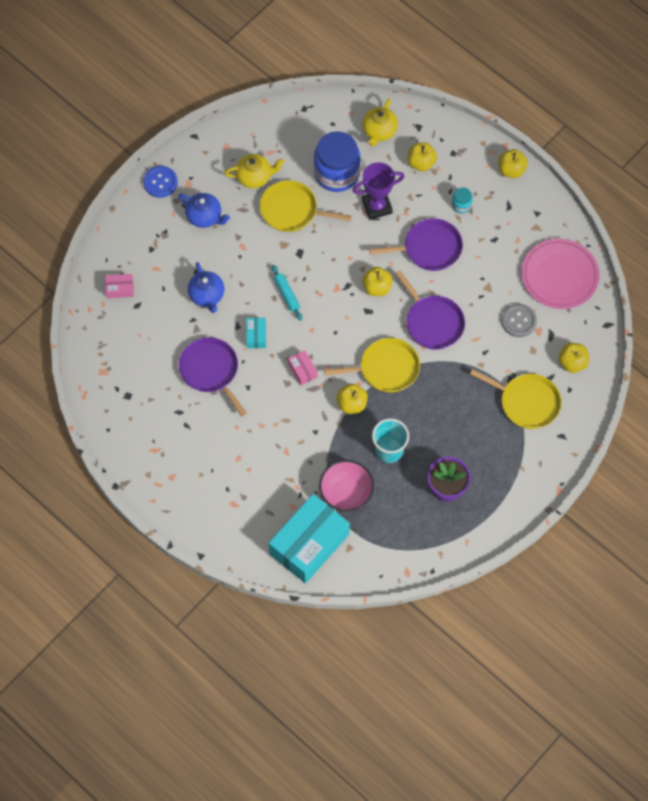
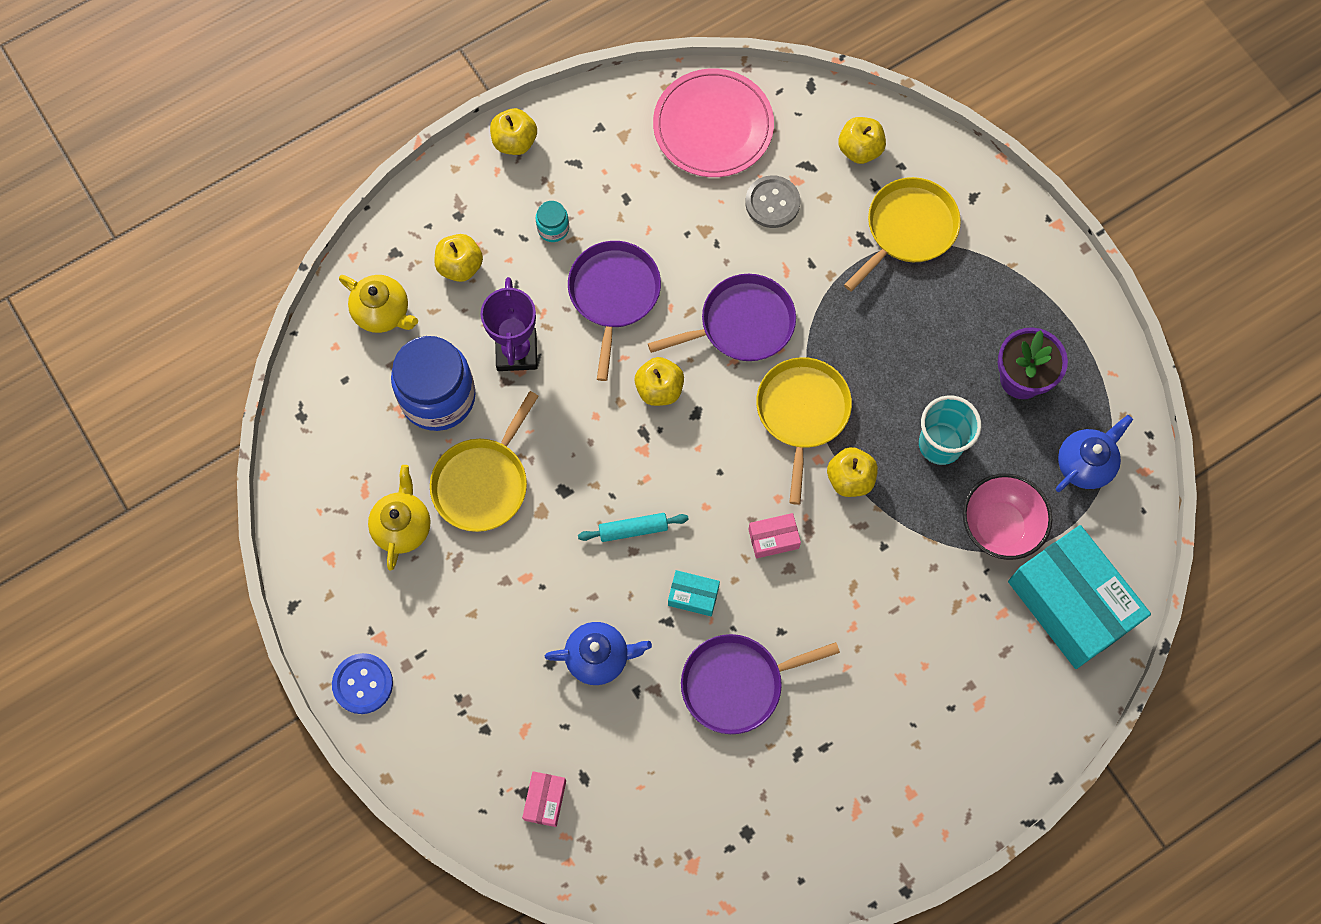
camera: 75 degrees left, 5 degrees up
(204, 216) = (451, 625): blue teapot -> blue teapot (1085, 464)

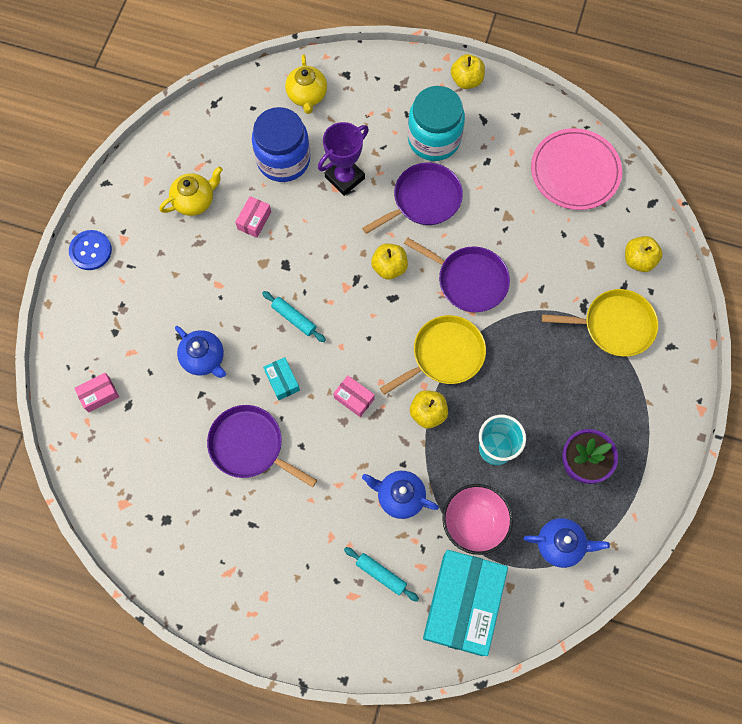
camera: 50 degrees right, 0 degrees up
(460, 266) = (368, 111): yellow apple -> none
(483, 482) = (254, 220): yellow pan -> pink box
(553, 228) = (434, 139): turquoise jar -> turquoise jar, size x2.30
(772, 203) = (558, 239): grey button -> none
(914, 576) = (400, 496): none -> blue teapot
(979, 658) = (381, 574): none -> turquoise rolling pin

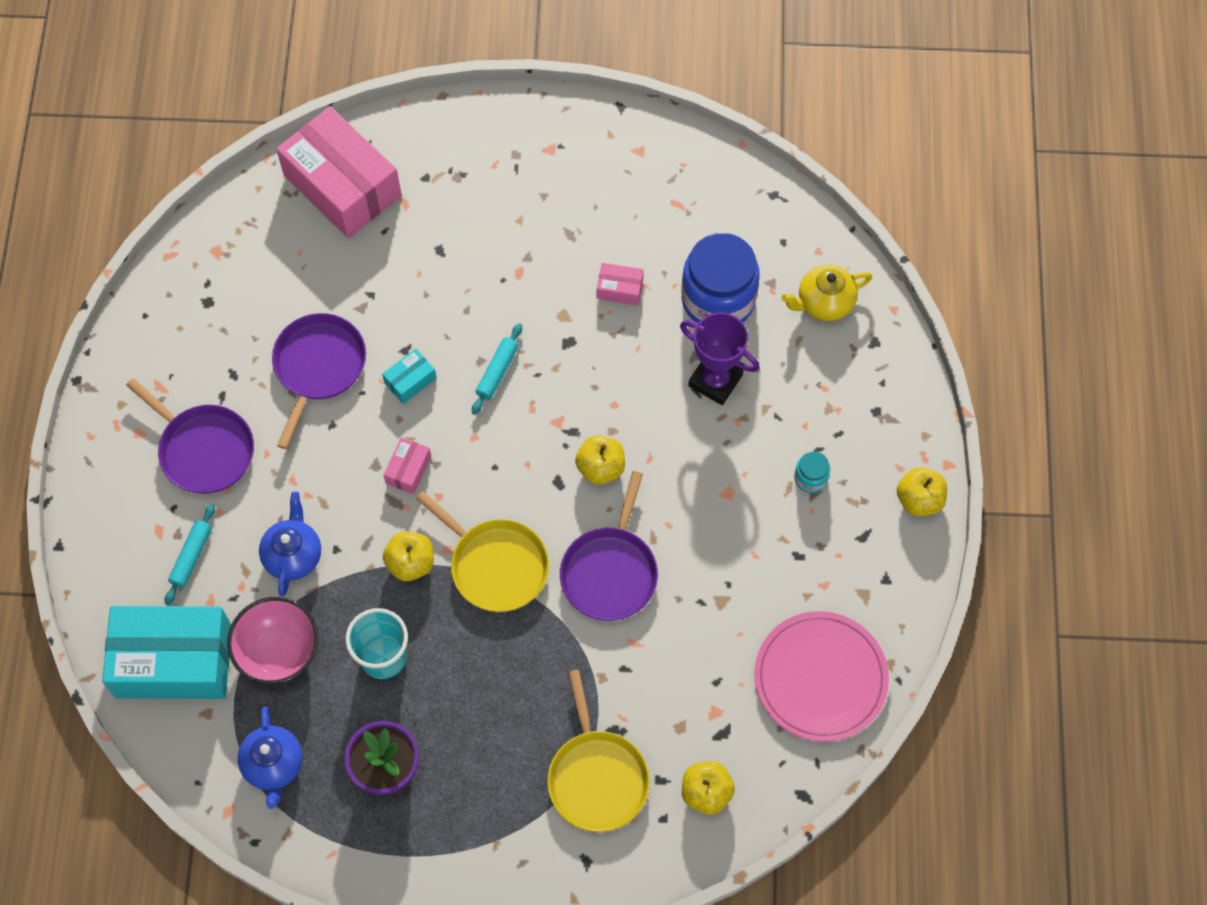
camera: 75 degrees right, 5 degrees down
(90, 251) = (524, 119): blue button -> none
(99, 395) = (342, 185): pink box -> pink box, size x2.41
(195, 200) = (626, 213): yellow teapot -> none
(204, 358) = (417, 284): blue teapot -> none
(423, 200) = (712, 487): purple pan -> purple pan (203, 449)
(434, 139) = (810, 478): turquoise jar -> turquoise jar, size x0.43

